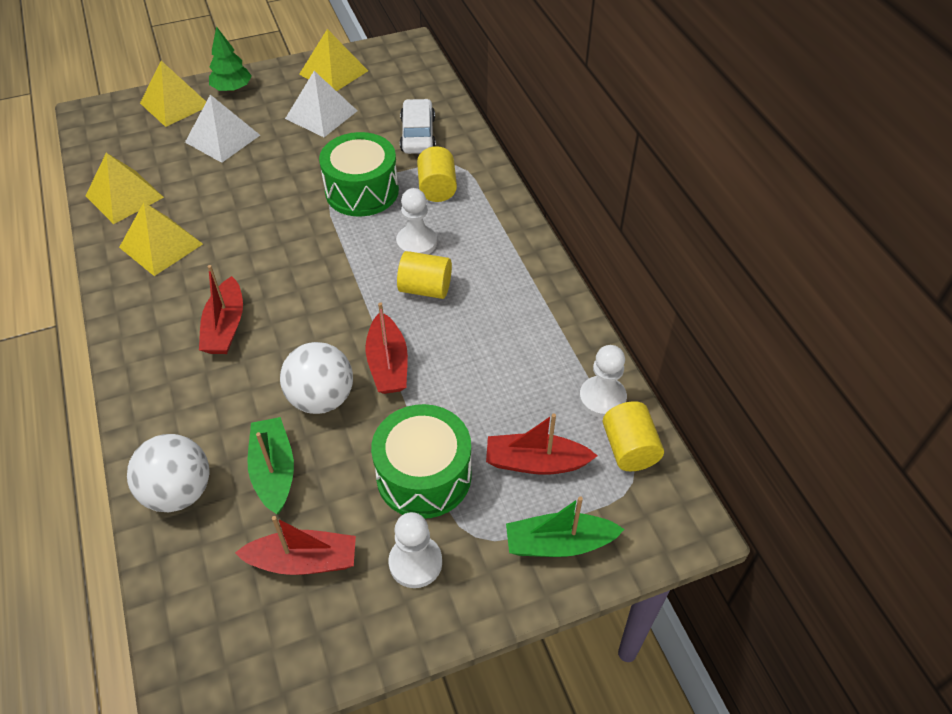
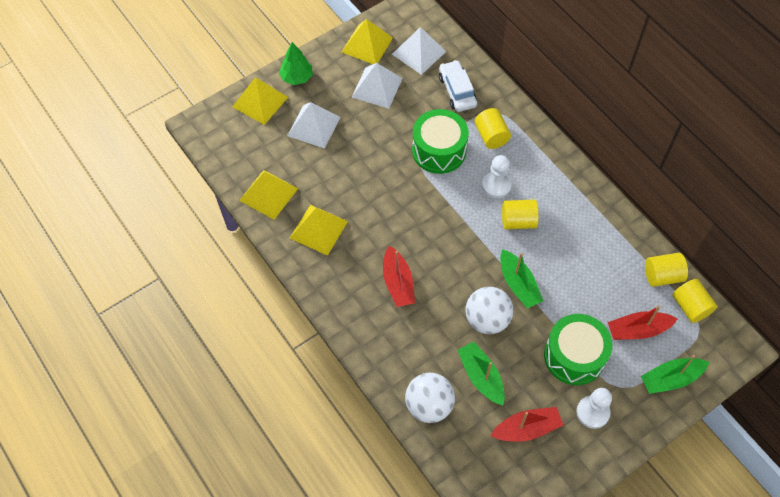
camera: 15 degrees left, 10 degrees up
(388, 364) = (518, 284): red boat -> green boat
(391, 90) = (419, 52): none -> white pyramid
(602, 398) = (662, 276): white pawn -> yellow cylinder

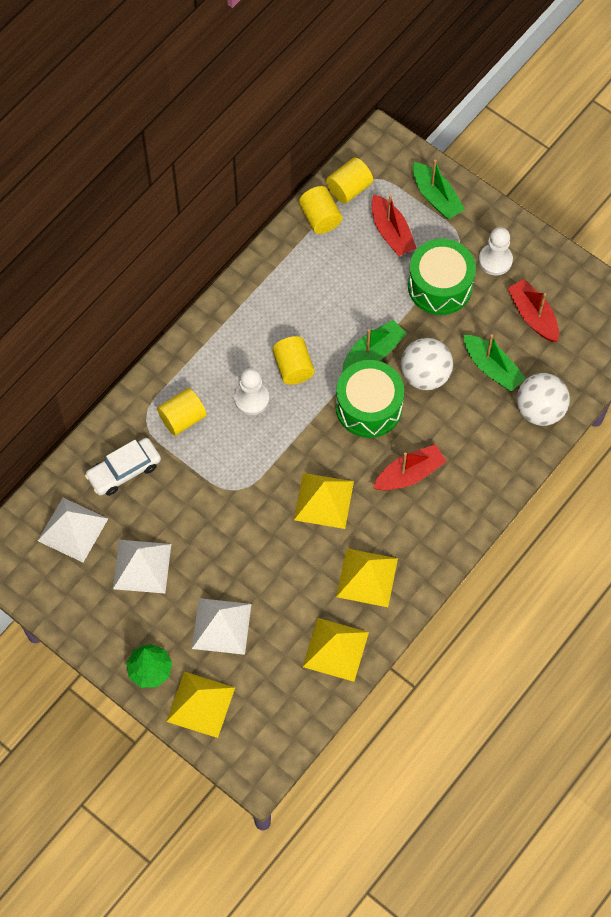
camera: 105 degrees left, 5 degrees up
(367, 45) = (74, 596): yellow pyramid -> yellow pyramid (324, 500)
(439, 150) = (219, 471): green drum -> green drum (369, 407)
(481, 377) = (492, 368): green boat -> green boat turned 90 degrees counterclockwise

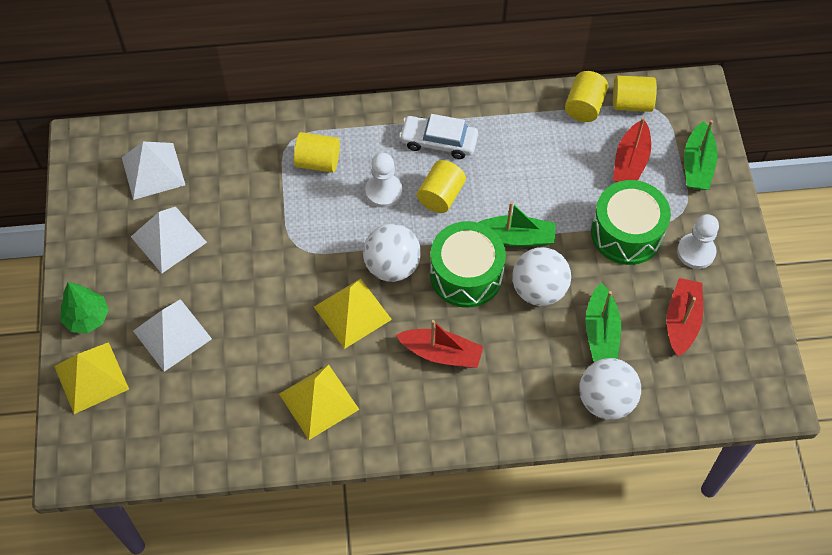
camera: 45 degrees right, 5 degrees down
(124, 470) = (235, 162): white car -> white car (438, 142)
(315, 445) = (392, 266): none -> white ball
(335, 649) = (232, 433): yellow pyramid -> none

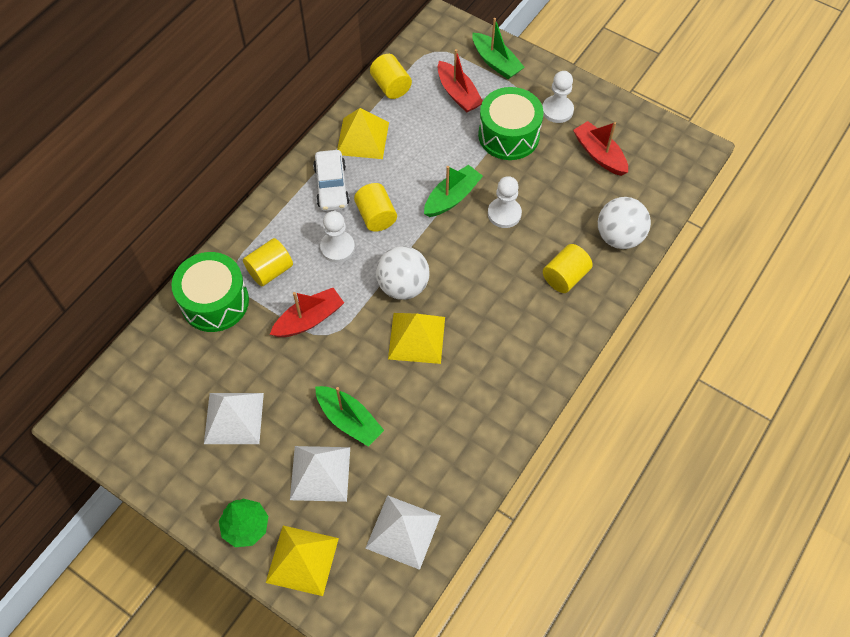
camera: 50 degrees left, 0 degrees up
(153, 171) = (161, 386): white pyramid -> white pyramid (403, 531)
(318, 401) = (468, 410): yellow pyramid -> yellow pyramid (362, 138)
(438, 142) = (331, 186): white car -> white car turned 60 degrees counterclockwise
(441, 353) = (499, 306): red boat -> red boat (309, 319)
(466, 275) = (453, 246): green drum -> green drum (215, 302)
(539, 290) = (504, 214): white ball -> white pawn
(601, 332) = (567, 202): green boat -> green boat (349, 420)
(631, 103) = (415, 61): yellow cylinder -> yellow cylinder (565, 277)

